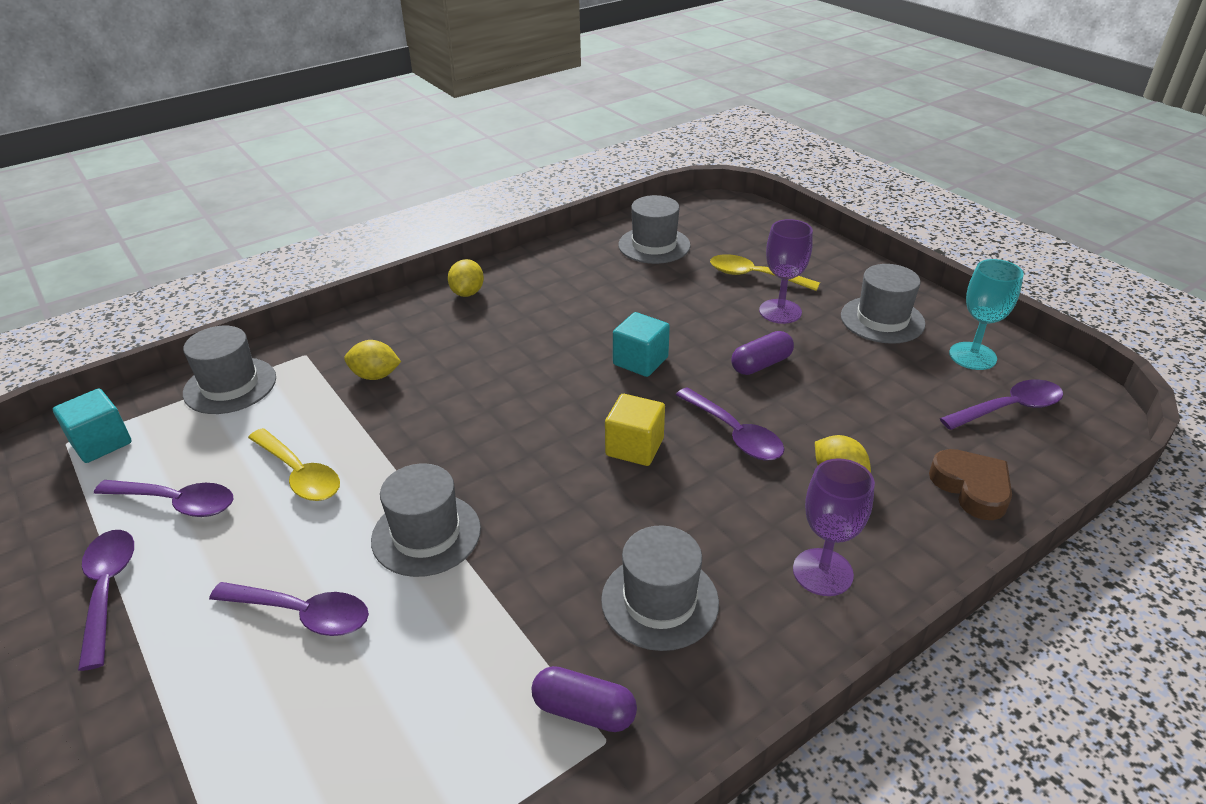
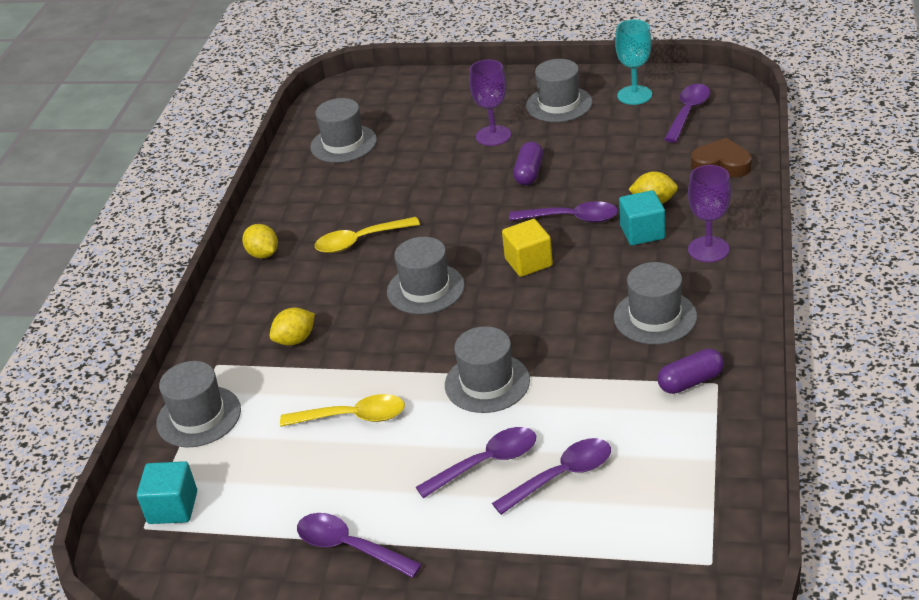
camera: 40 degrees left, 0 degrees up
(176, 503) = (301, 487): purple spoon -> purple spoon (561, 476)
(521, 406) = (425, 289): none -> grey hat
(640, 361) = (455, 217): turquoise cube -> turquoise cube (642, 232)
(755, 276) = (444, 124): yellow spoon -> yellow spoon (360, 241)

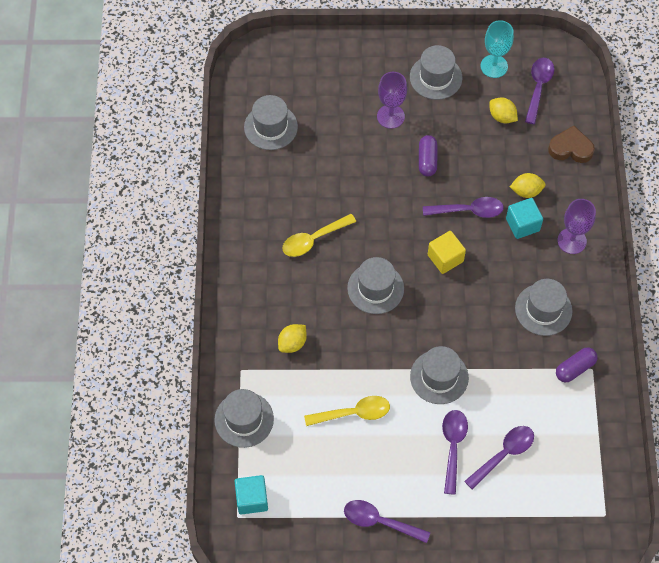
camera: 15 degrees left, 25 degrees up
(263, 254) = (242, 256): yellow lemon -> yellow lemon (502, 117)
(486, 463) = (453, 447): purple spoon -> purple spoon turned 45 degrees counterclockwise

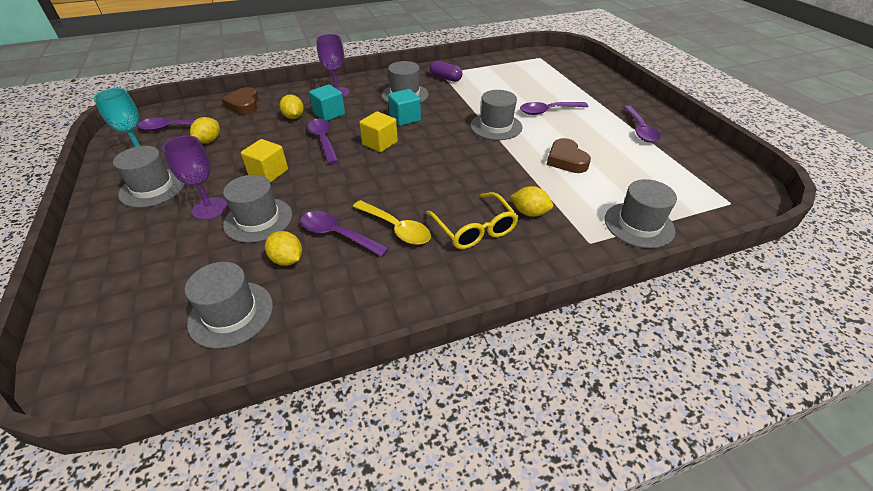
camera: 110 degrees left, 20 degrees down
(252, 499) = (705, 198): turquoise cube -> turquoise cube (405, 118)
(290, 294) = (474, 229): none -> yellow glasses
(308, 162) = (287, 260): none -> yellow lemon
(353, 413) = (566, 160): yellow spoon -> brown heart
(375, 288) = (433, 174): grey hat -> grey hat (258, 219)
(427, 160) = (268, 173): purple capsule -> yellow cube
(503, 454) = (534, 92): purple spoon -> purple spoon (337, 235)

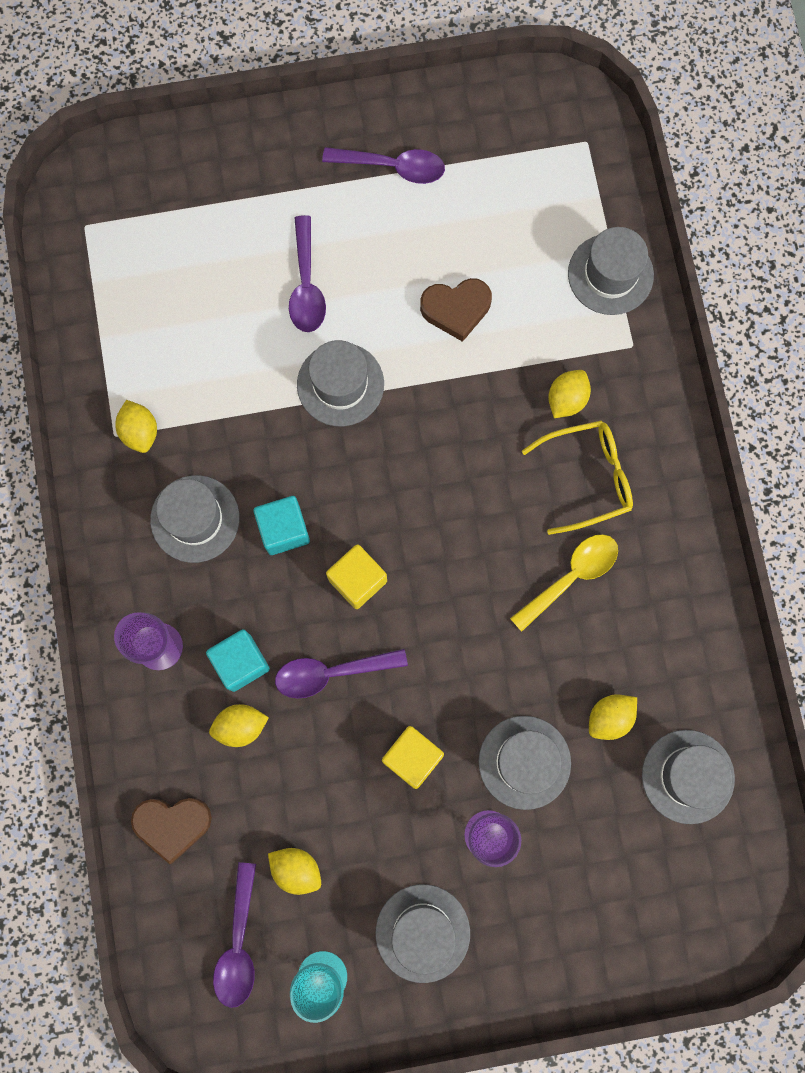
camera: 80 degrees left, 35 degrees up
(337, 235) = (572, 654): purple spoon -> none
(445, 78) = (140, 432): purple capsule -> yellow lemon

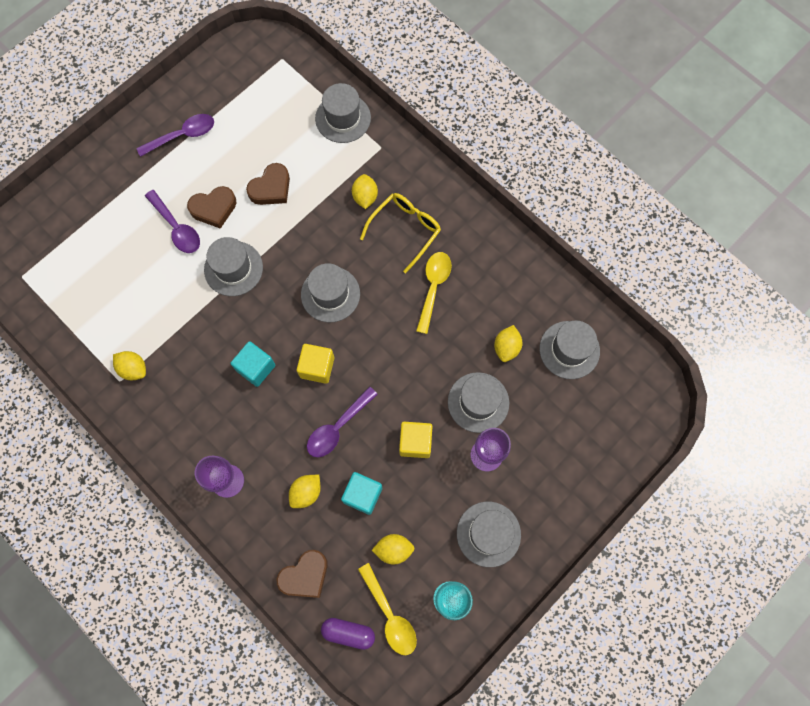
camera: 35 degrees left, 5 degrees down
(177, 928) = (348, 633): none -> purple capsule
(195, 519) = (199, 396): grey hat -> grey hat (330, 294)
(238, 943) = (390, 615): purple spoon -> yellow spoon
(241, 662) = (282, 457): turquoise cube -> turquoise cube (362, 495)
(368, 290) = (214, 208): none -> brown heart

